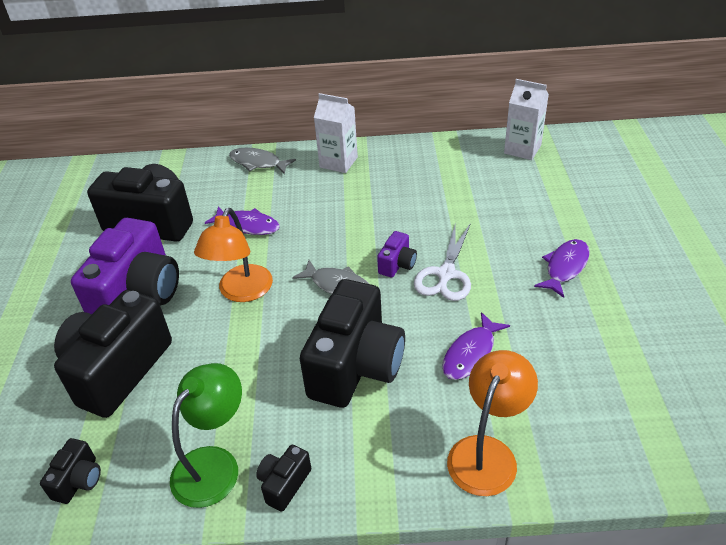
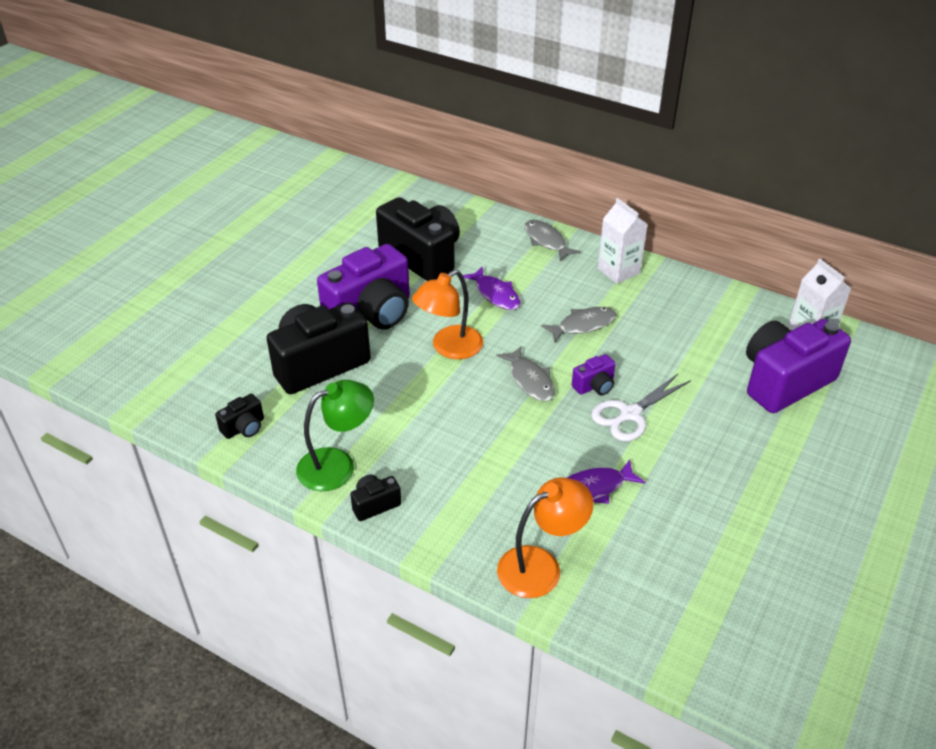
camera: 30 degrees right, 0 degrees up
(346, 218) = (583, 325): none -> grey fish
(356, 366) = (492, 450): black camera -> none
(536, 192) = (784, 381): none -> purple camera
(565, 267) = (746, 461): purple fish -> none

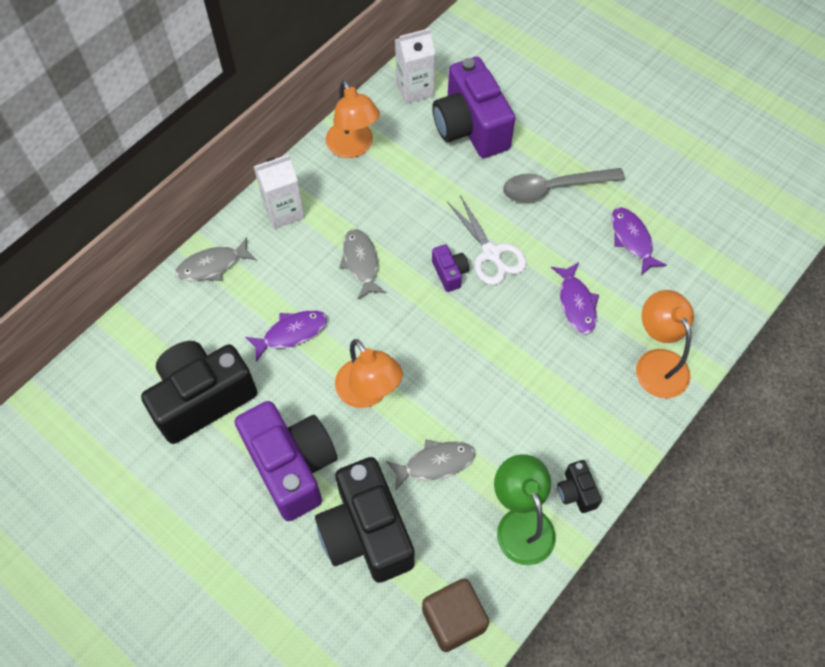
camera: 80 degrees left, 20 degrees up
(244, 427) = (453, 619): black camera -> brown cube
(530, 380) = (431, 326): grey fish -> grey fish (435, 463)
(699, 533) = (632, 239): none -> purple fish
(712, 302) = (353, 147): none -> orange lamp
(738, 457) = (553, 188): none -> grey spoon

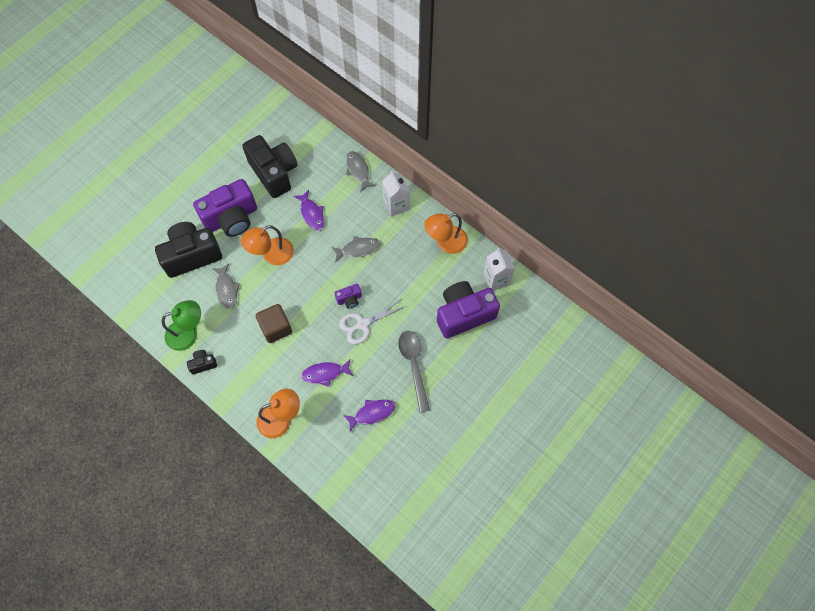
camera: 90 degrees right, 5 degrees up
(453, 619) = (141, 297): brown cube -> brown cube (276, 328)

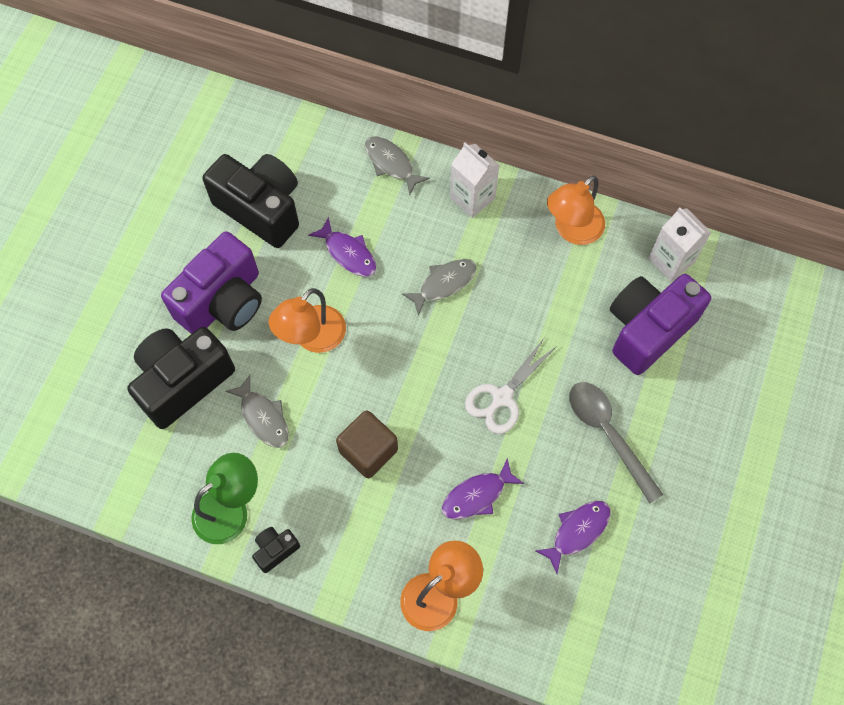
camera: 20 degrees left, 0 degrees up
(349, 299) = (464, 366): purple camera -> none

